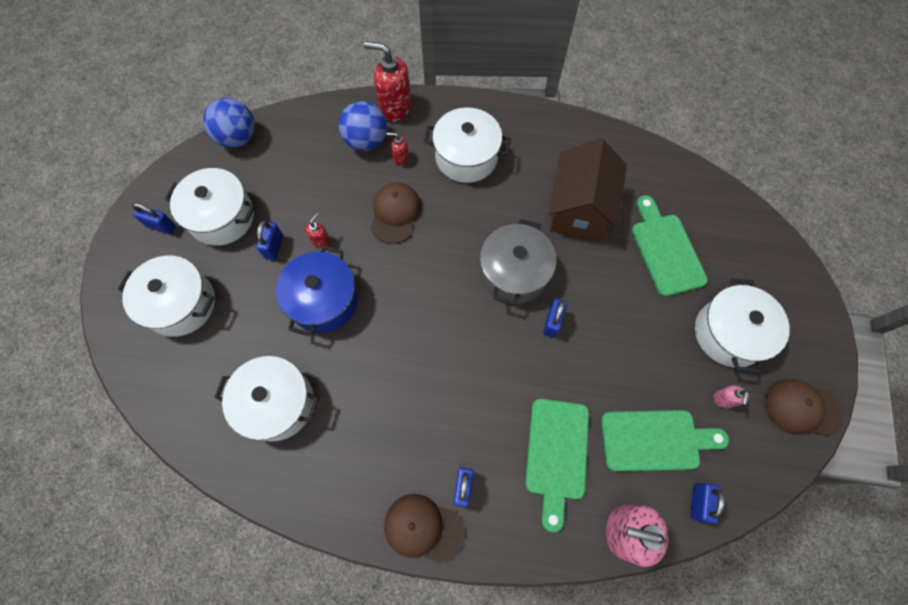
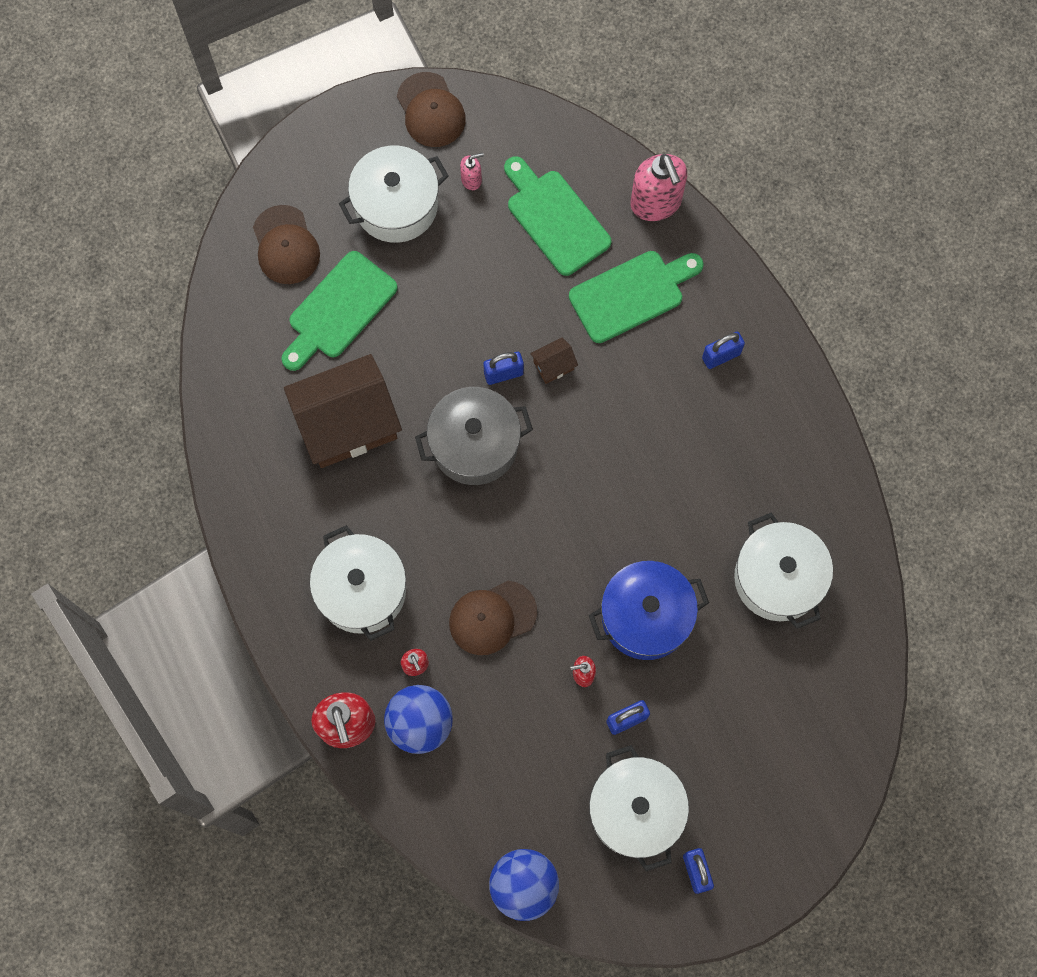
camera: 125 degrees left, 5 degrees up
(181, 304) = (760, 764): white pot -> none
(423, 528) = (780, 367): brown cap -> brown cap (286, 245)
(536, 359) = (553, 366): none -> brown house
(698, 502) = (586, 157): blue padlock -> none

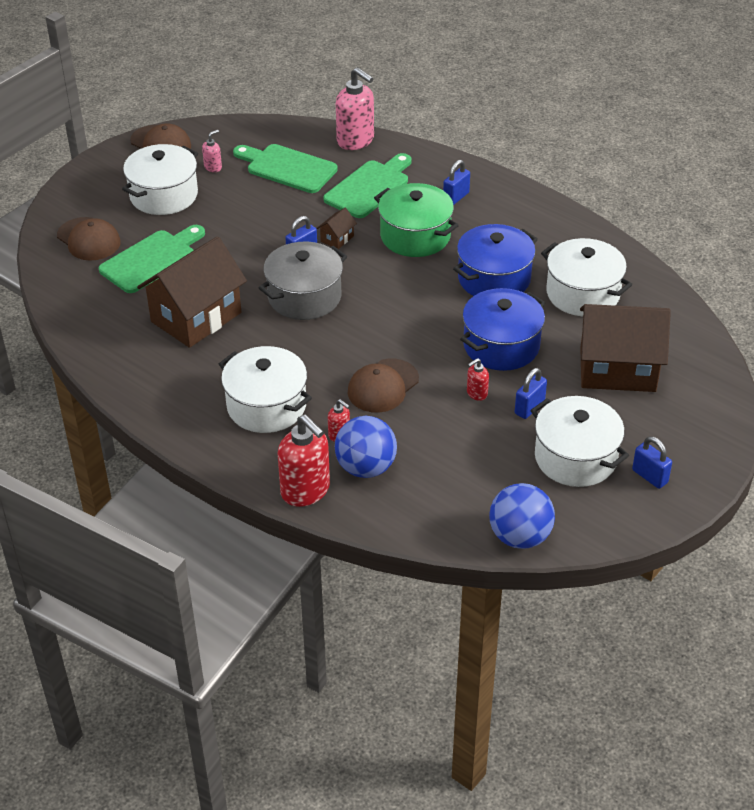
camera: 25 degrees left, 30 degrees down
(339, 309) = (151, 260): green cutting board -> green cutting board turned 150 degrees counterclockwise
(642, 400) = (415, 236): none -> green pot
(693, 510) = (494, 279): none -> blue pot
(750, 709) = (617, 369): none -> brown house

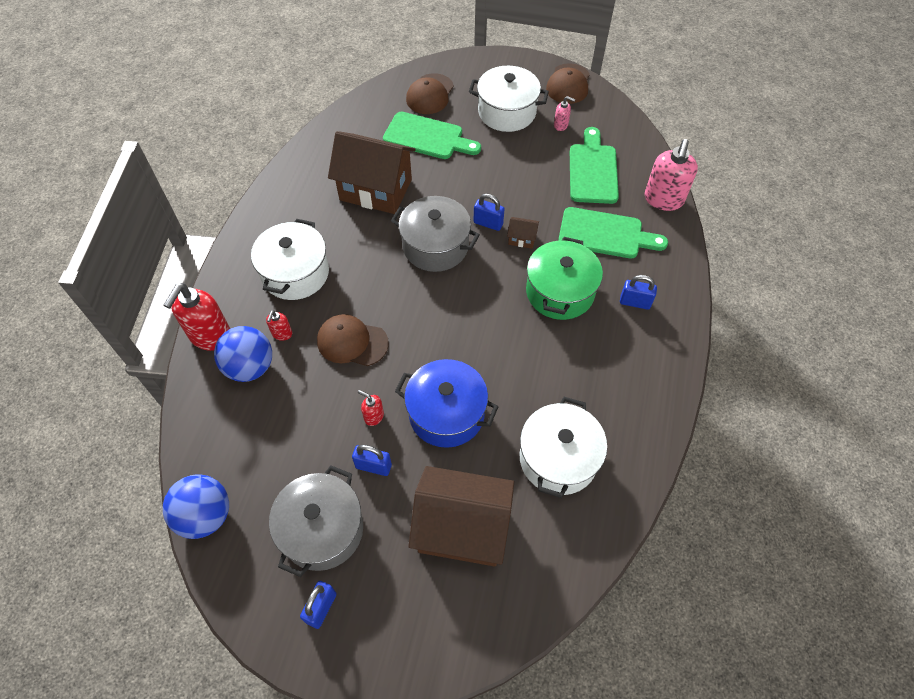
camera: 65 degrees right, 15 degrees up
(494, 279) = (536, 374): blue pot -> none
(575, 458) = (322, 529): white pot -> grey pot
(617, 369) = (462, 528): brown house -> brown house turned 60 degrees counterclockwise

